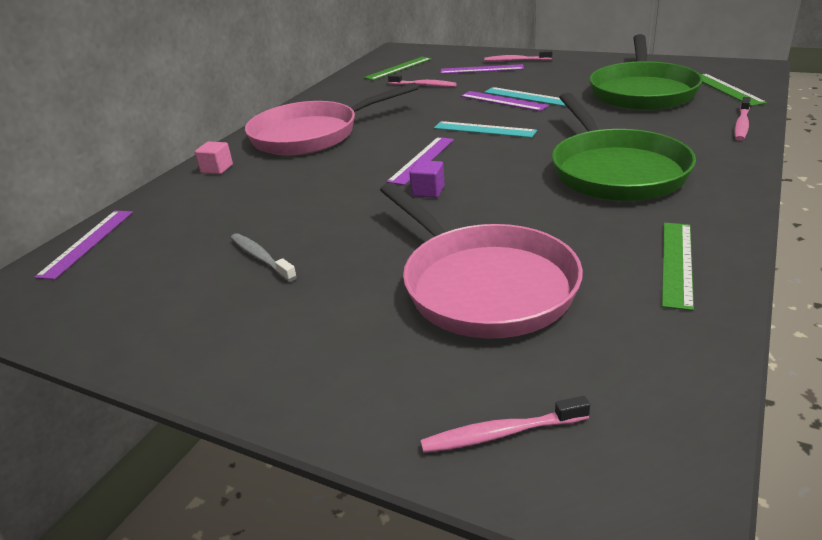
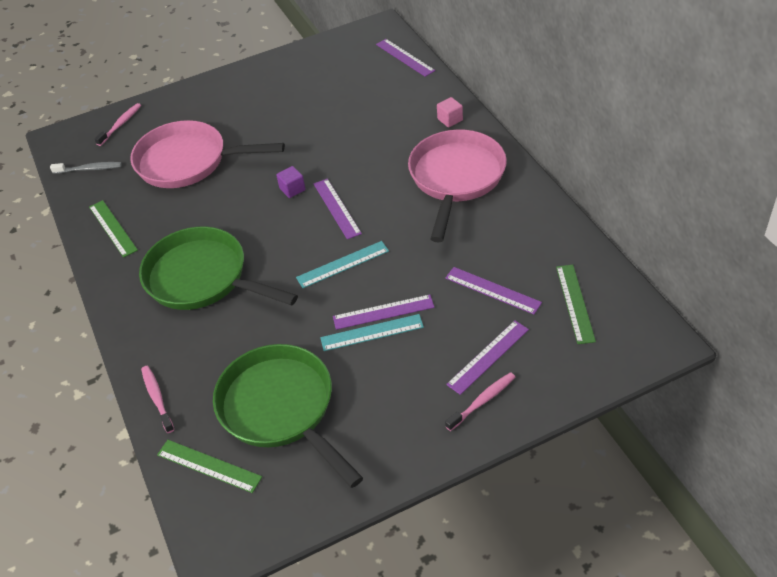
camera: 130 degrees right, 15 degrees up
(261, 258) = (307, 107): grey toothbrush -> grey toothbrush (89, 169)
(423, 85) = (492, 290): pink toothbrush -> purple ruler

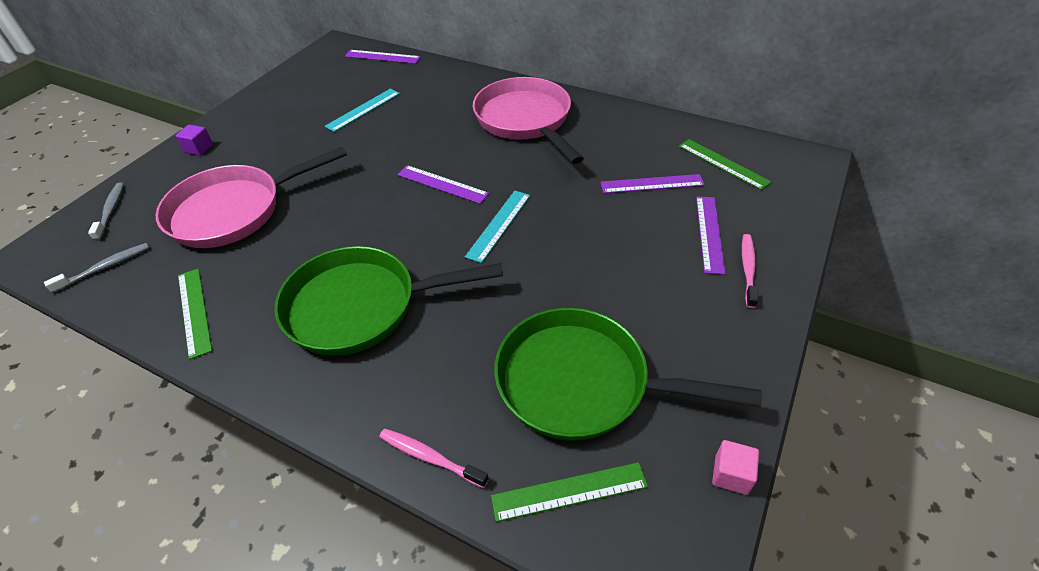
camera: 40 degrees left, 0 degrees up
(112, 228) = (194, 311): green ruler -> green ruler turned 45 degrees clockwise
(120, 124) = (111, 211): pink toothbrush -> grey toothbrush
(292, 189) = (380, 187): purple cube -> purple cube (199, 148)
(372, 333) = (591, 266): turquoise ruler -> turquoise ruler (363, 110)
(383, 312) = (581, 244): purple ruler -> none
(450, 119) = (472, 84): pink cube -> pink cube (731, 474)

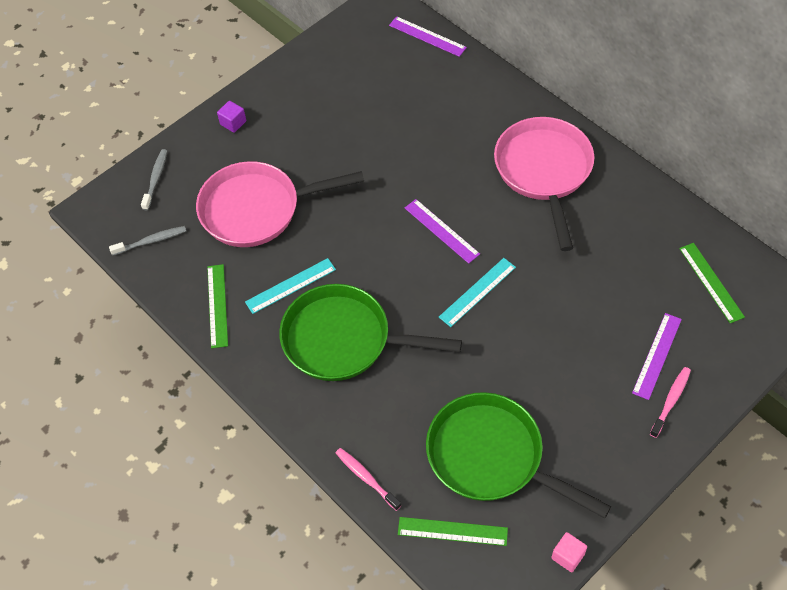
camera: 20 degrees right, 10 degrees up
(363, 110) = (391, 112): turquoise ruler -> turquoise ruler (290, 286)
(652, 184) = (631, 286): purple ruler -> none

